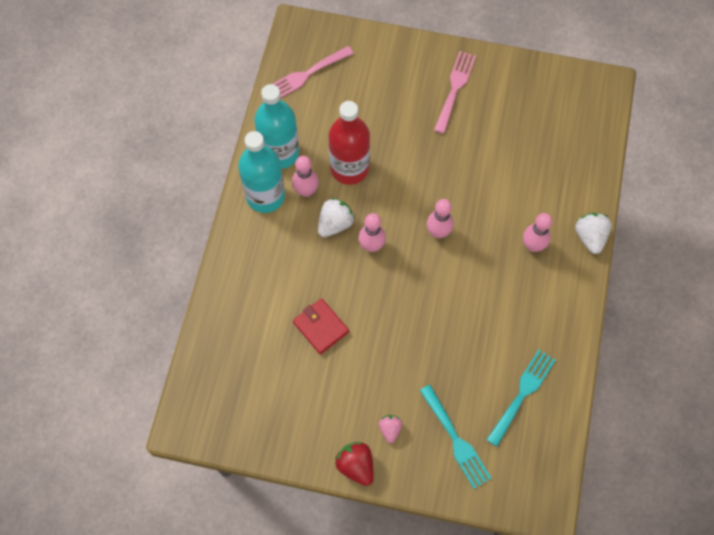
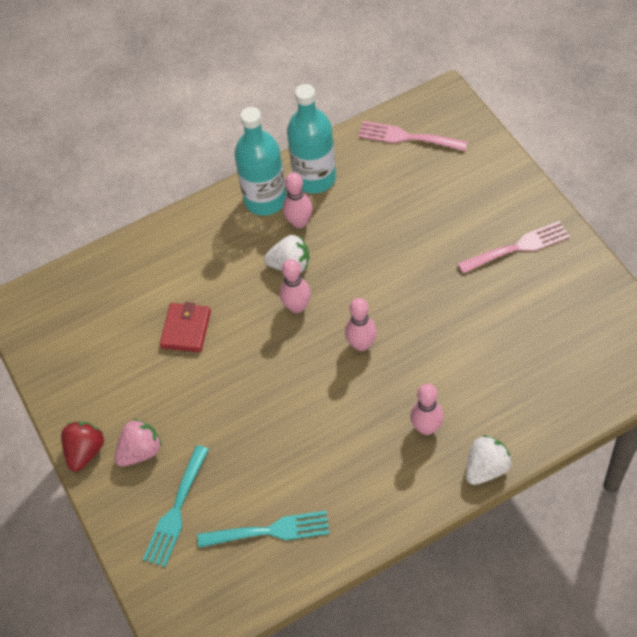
camera: 55 degrees right, 10 degrees down
(349, 168) = (353, 234): red bottle -> none
(390, 429) = (140, 451): pink strawberry -> pink strawberry, size x1.60

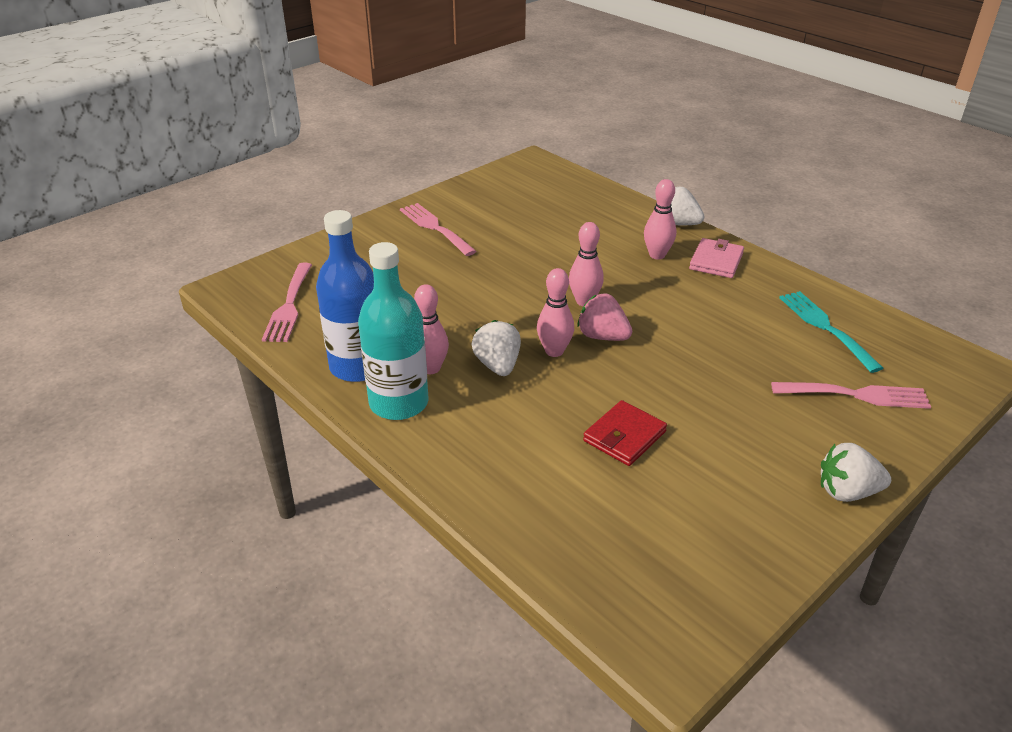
camera: 110 degrees left, 20 degrees down
(85, 451) = (847, 492): red strawberry -> white strawberry
(140, 451) = (811, 440): pink strawberry -> pink strawberry (602, 336)
(176, 510) = (857, 395): turquoise fork -> pink fork
(186, 329) = (624, 436): red wallet -> red wallet turned 45 degrees counterclockwise
(315, 178) = (358, 366): turquoise bottle -> blue bottle
(403, 479) = (716, 261): none -> pink wallet

